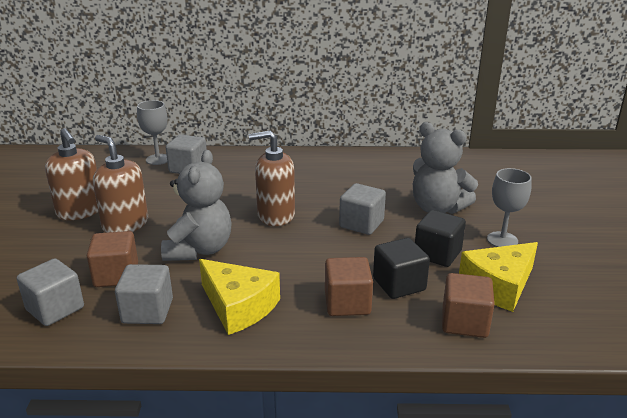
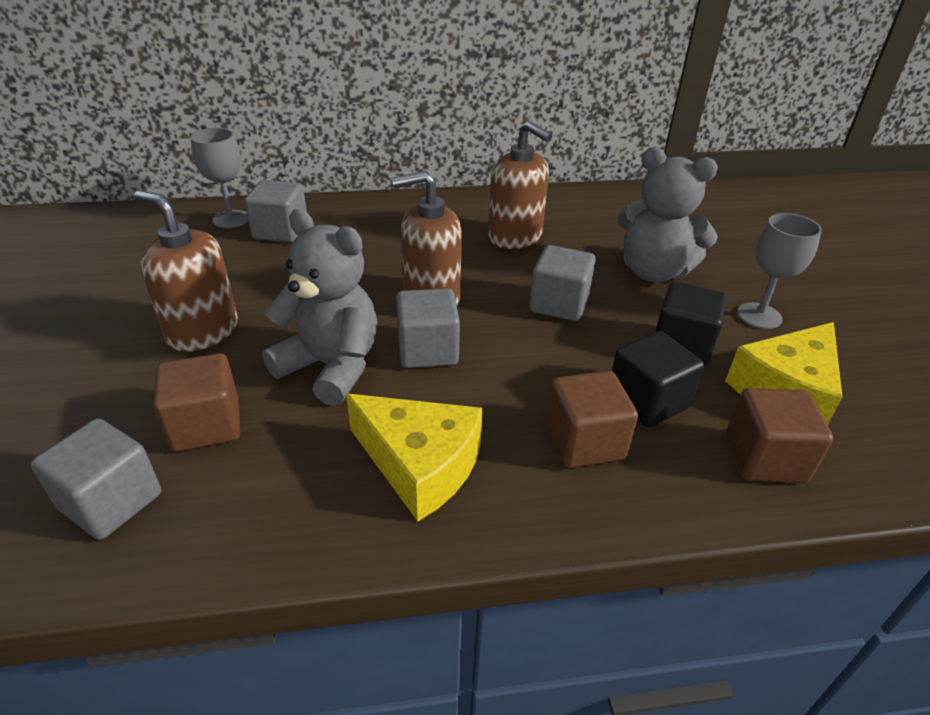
camera: 10 degrees left, 10 degrees up
(80, 211) = (124, 313): brown soap dispenser -> brown soap dispenser (515, 237)
(147, 311) = (273, 489): grey cube -> grey cube (427, 350)
(199, 250) = (331, 366): grey teddy bear -> grey teddy bear turned 60 degrees counterclockwise

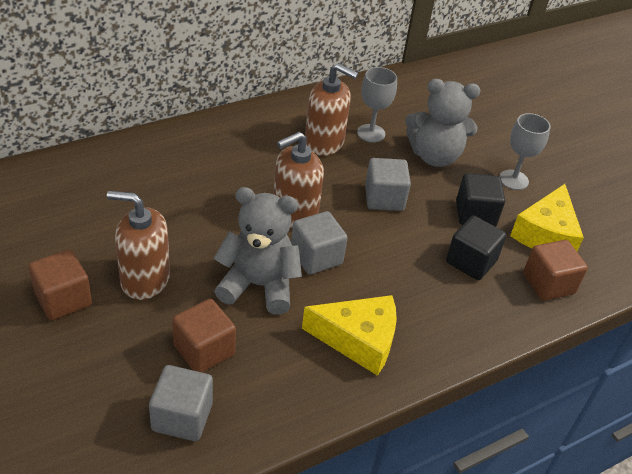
camera: 25 degrees left, 5 degrees up
(231, 219) = (85, 168): grey goblet -> grey goblet (371, 133)
(280, 231) = (137, 173): grey cube -> none
(584, 442) = (446, 299): brown cube -> brown cube (63, 299)

